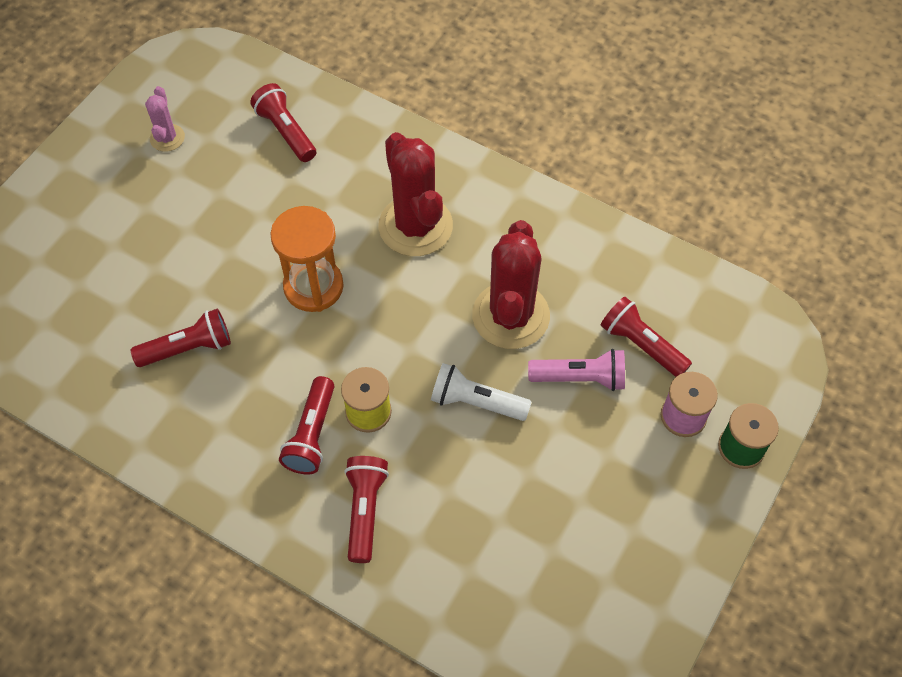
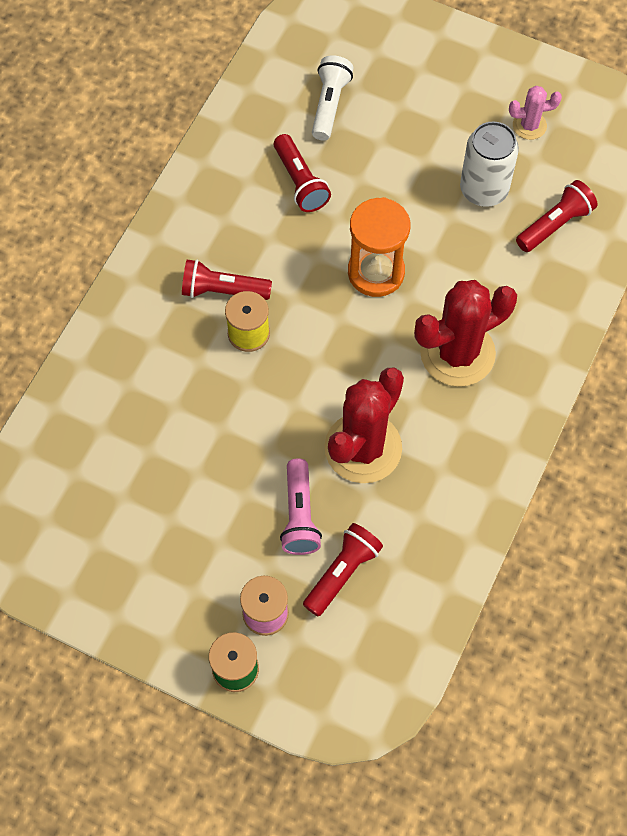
camera: 85 degrees right, 5 degrees up
(234, 184) = (484, 190): none -> white can
(365, 510) = (153, 341): red flashlight -> none
(476, 402) = (266, 423): white flashlight -> white flashlight (329, 104)
(511, 316) = (363, 448): red cactus -> red cactus turned 60 degrees counterclockwise

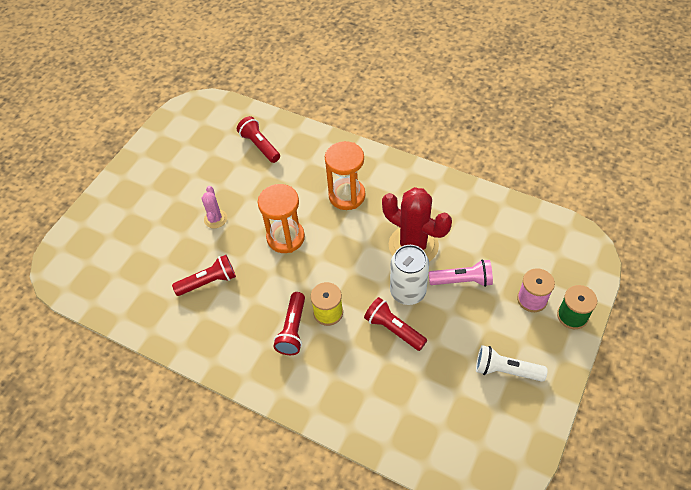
camera: 85 degrees left, 10 degrees down
(329, 104) = (146, 264): white flashlight -> white flashlight (505, 370)
(342, 572) = (499, 257): red flashlight -> red flashlight (393, 329)
(457, 353) = (347, 195): red cactus -> orange hourglass
(484, 190) = (230, 179): white can -> white can (408, 292)
(529, 125) = (186, 155): pink cactus -> pink cactus (215, 219)

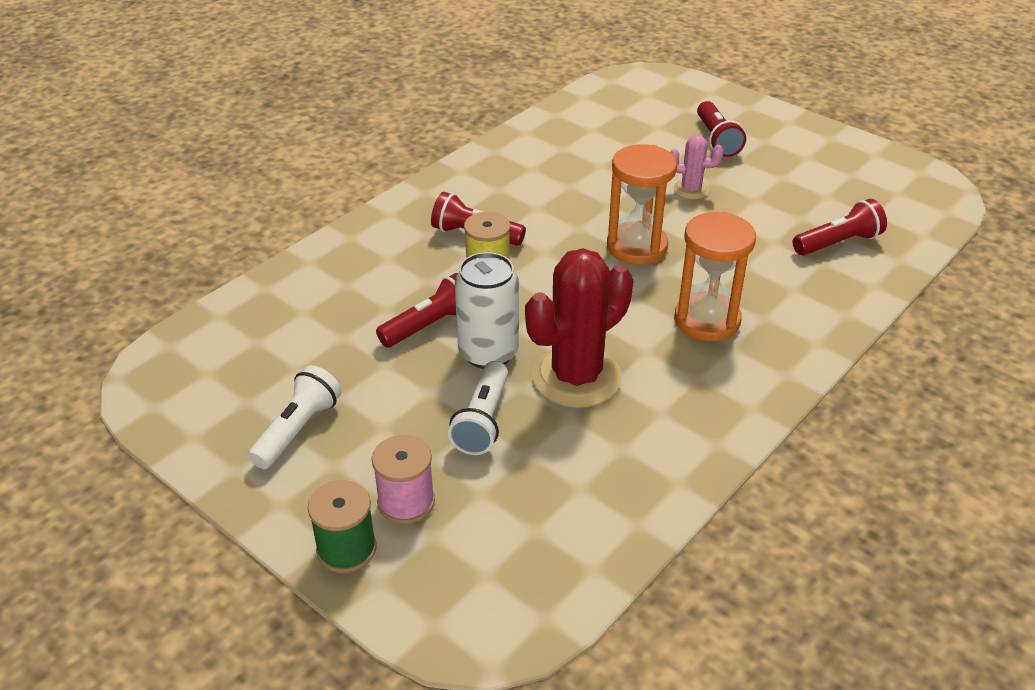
camera: 100 degrees right, 15 degrees down
(209, 282) = (582, 176): red flashlight -> red flashlight (717, 140)
(462, 280) = (482, 421): pink flashlight -> white flashlight

